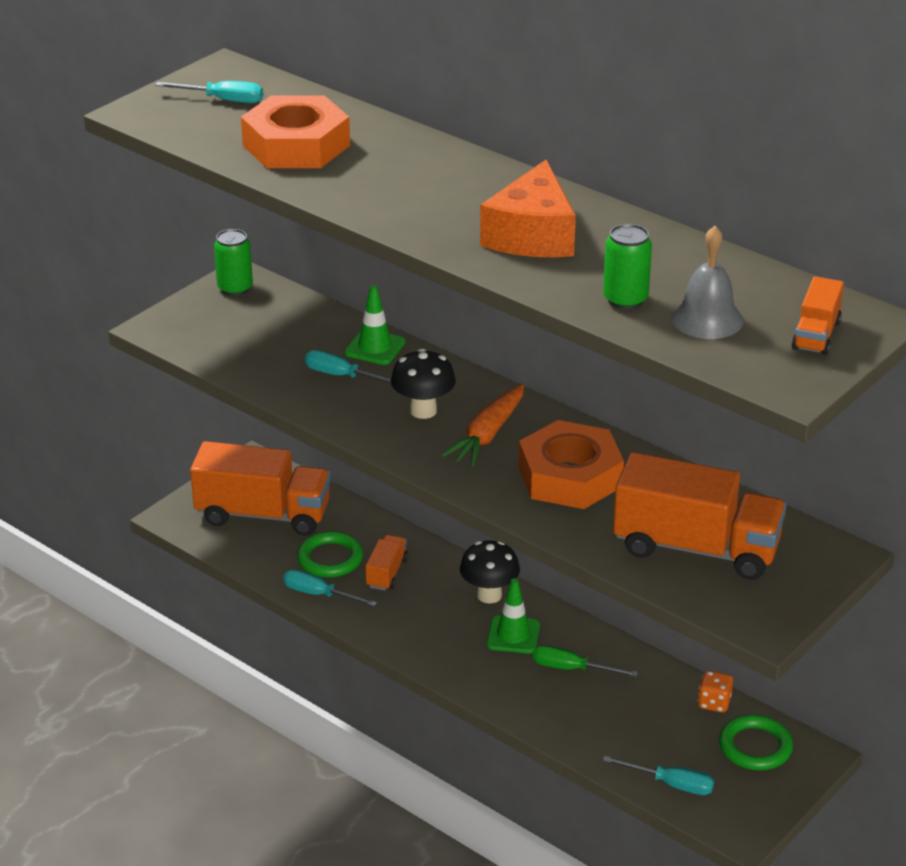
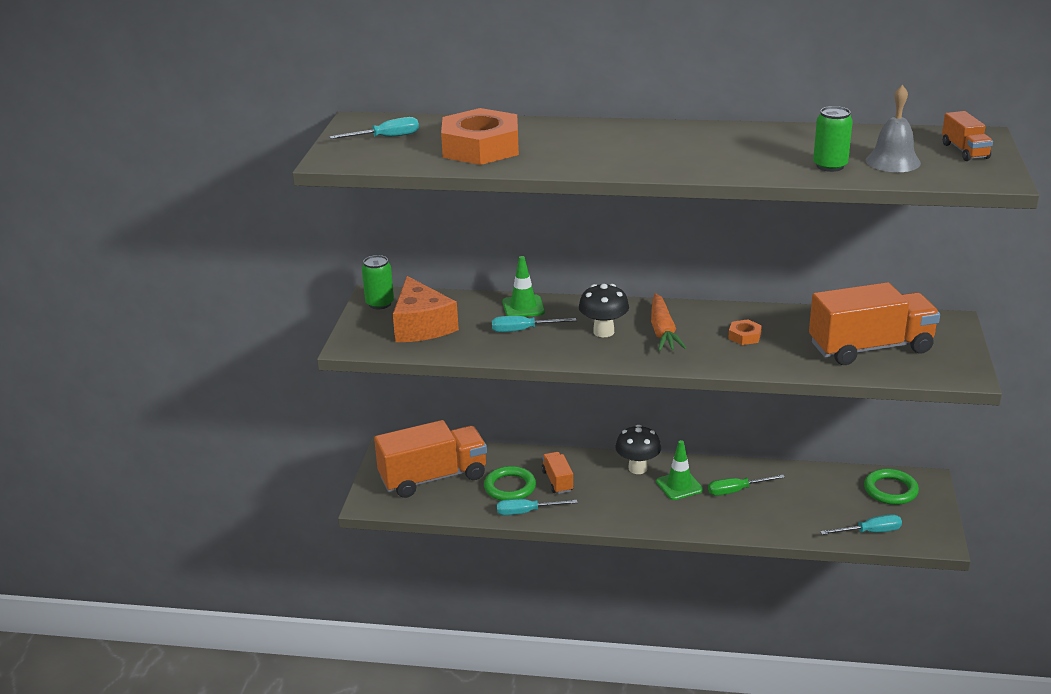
camera: 30 degrees left, 5 degrees down
(532, 235) = (717, 151): orange cheese -> orange cheese (421, 326)
(570, 476) = (744, 336): orange nut -> orange nut, size x0.42
(714, 703) = (840, 475): orange dice -> none

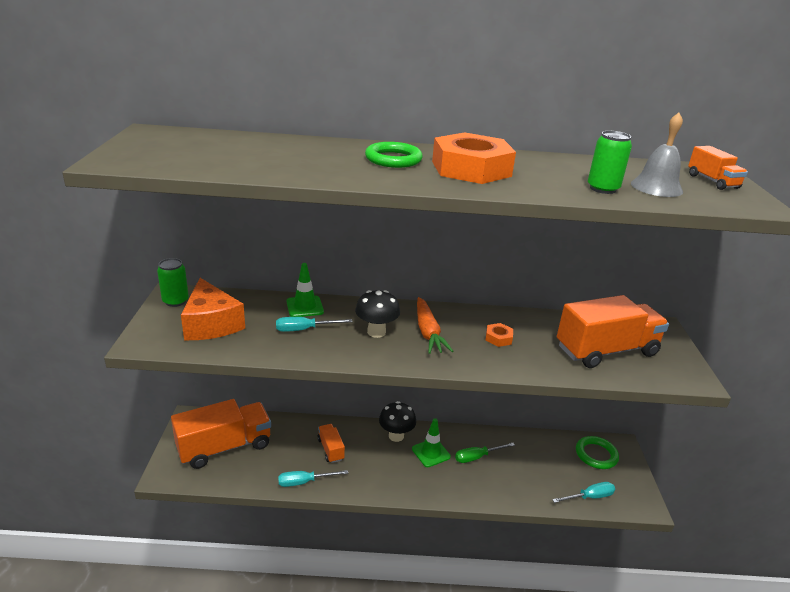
camera: 10 degrees left, 0 degrees up
(386, 138) = (173, 146): turquoise screwdriver -> none
(481, 148) = (266, 158): orange nut -> orange nut (471, 169)
(510, 487) = (290, 456): green ring -> green ring (393, 159)

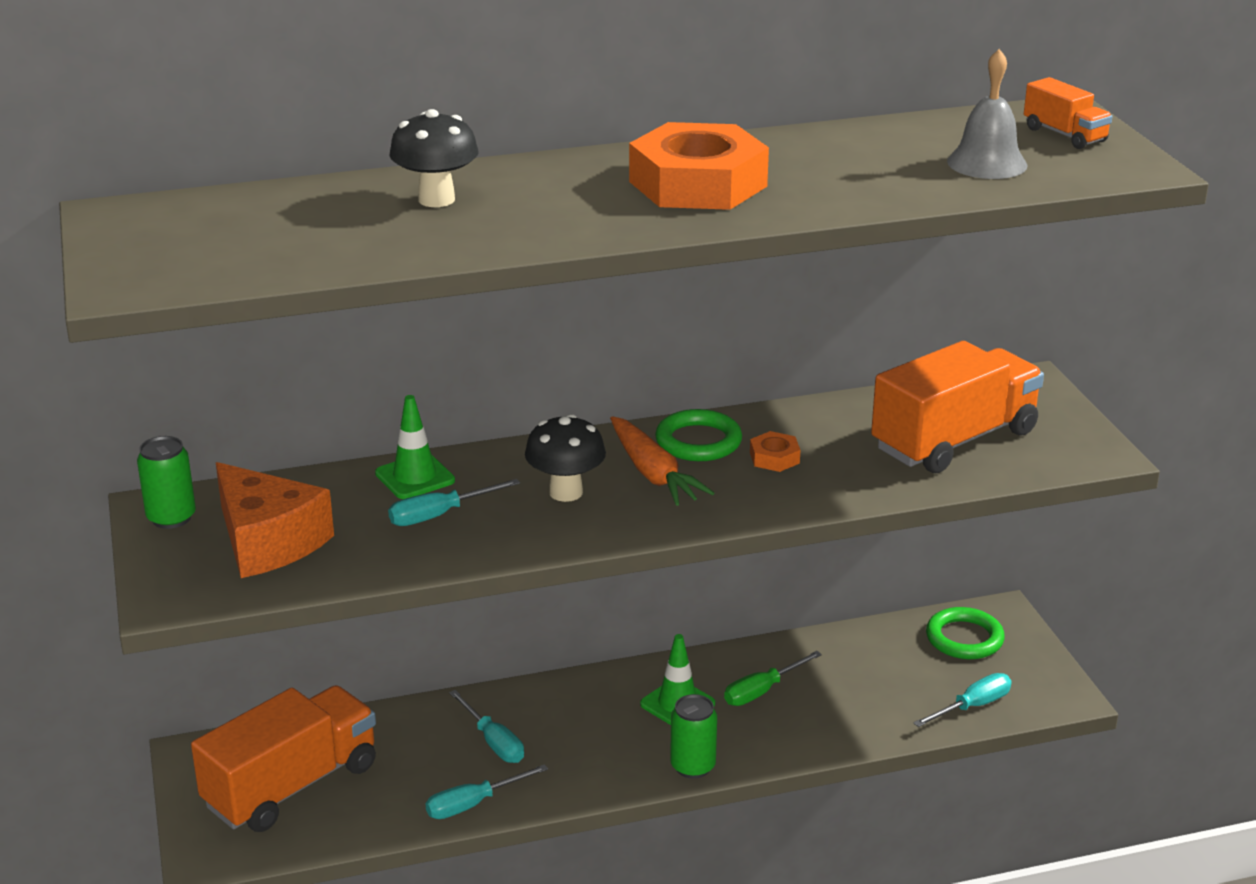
camera: 15 degrees left, 0 degrees up
(330, 449) = (493, 742): orange truck -> turquoise screwdriver
(393, 159) = (566, 189): green ring -> green ring (698, 441)
(396, 436) = (602, 691): black mushroom -> black mushroom (436, 199)
(602, 189) = (910, 182): green can -> green can (693, 766)

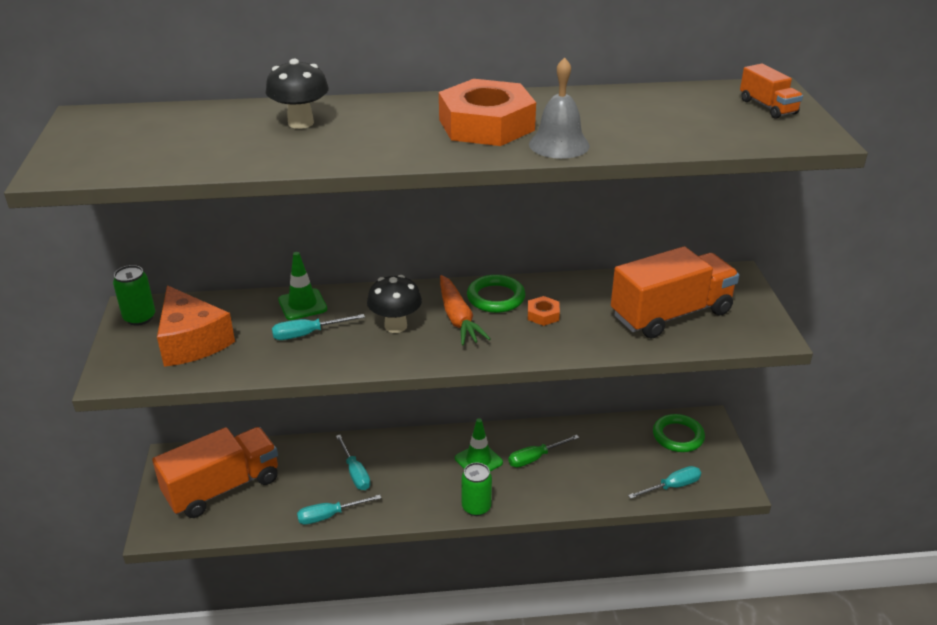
camera: 10 degrees right, 5 degrees up
(987, 163) = (702, 124): grey bell -> grey bell (559, 144)

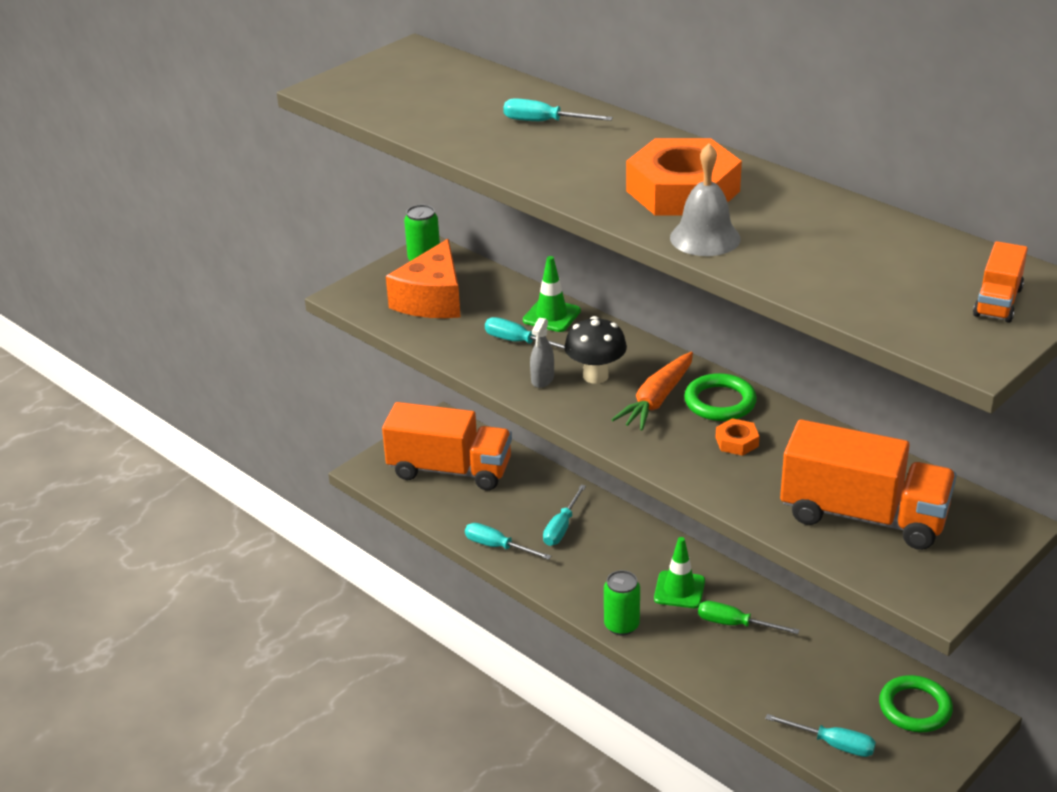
camera: 50 degrees right, 0 degrees up
(301, 123) = (544, 122): black mushroom -> turquoise screwdriver
(364, 349) = (542, 379): none -> grey spray bottle

